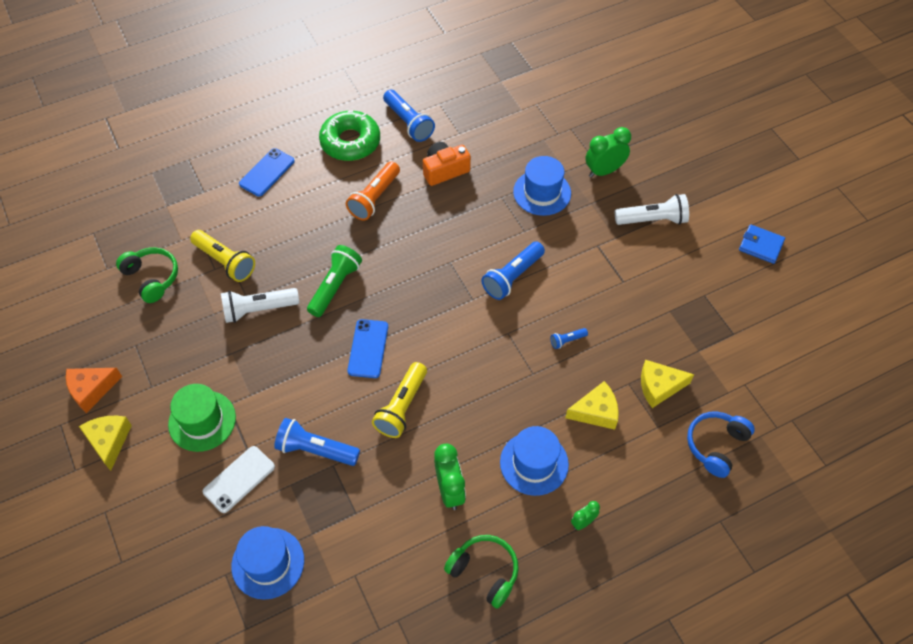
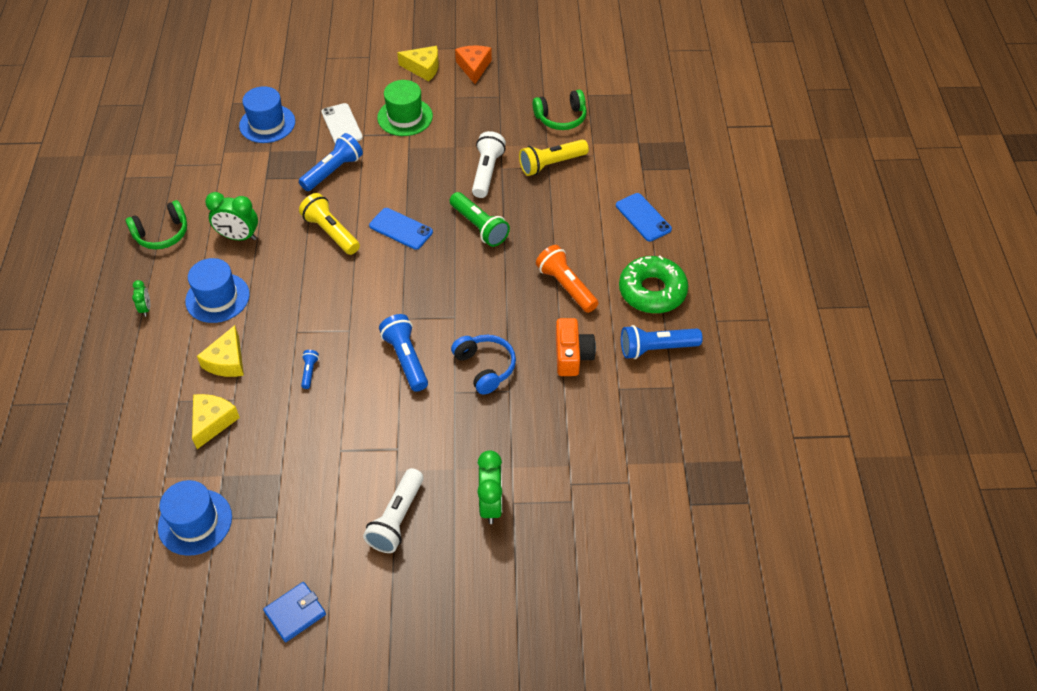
camera: 115 degrees right, 5 degrees down
(542, 192) = (494, 429): blue hat -> blue hat (195, 522)
(716, 445) = (127, 437): blue headphones -> blue headphones (485, 367)

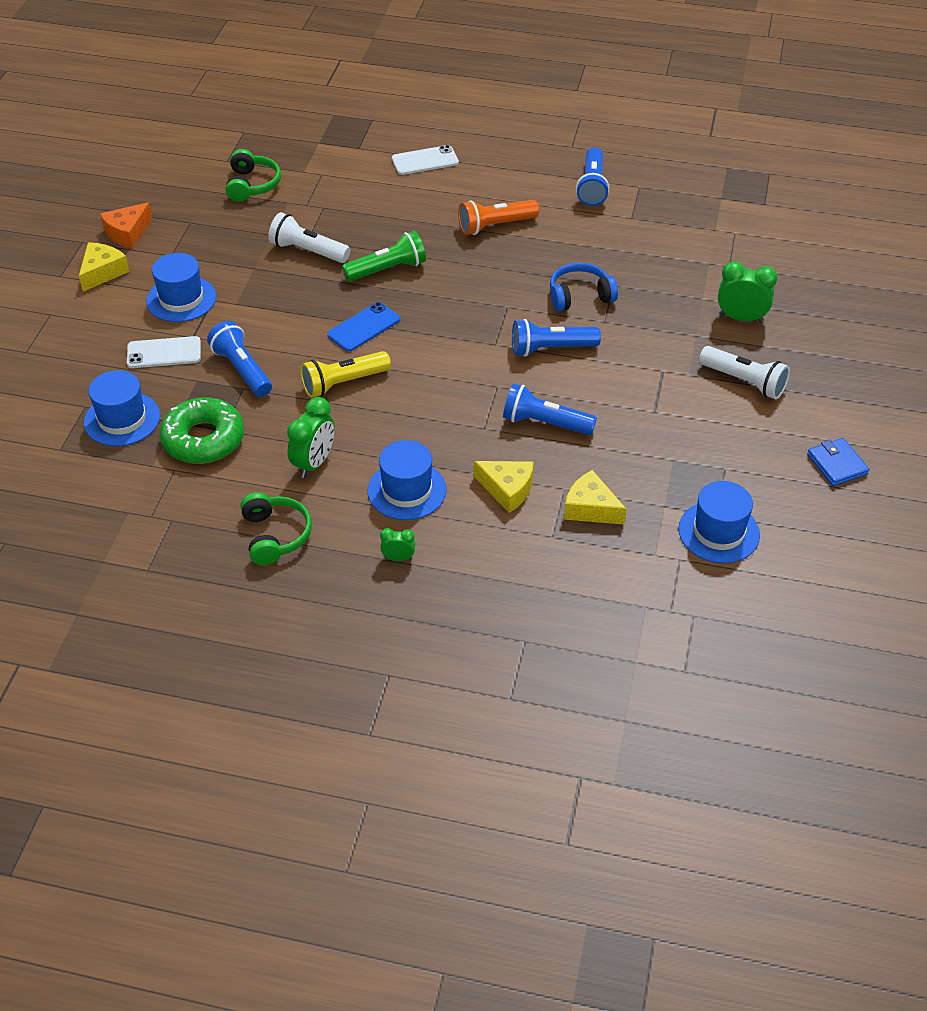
camera: 75 degrees left, 5 degrees down
(309, 372) = (544, 423): blue flashlight -> blue flashlight, size x2.05
(405, 117) = (181, 299): green hat -> blue hat
(474, 67) = (127, 233): orange cheese -> orange cheese turned 60 degrees counterclockwise
(551, 164) = (320, 204): yellow flashlight -> none
(572, 355) = (583, 238): orange camera -> none
(643, 217) = (425, 161): blue phone -> white phone
(652, 291) = (522, 175): green donut -> green donut (203, 439)

